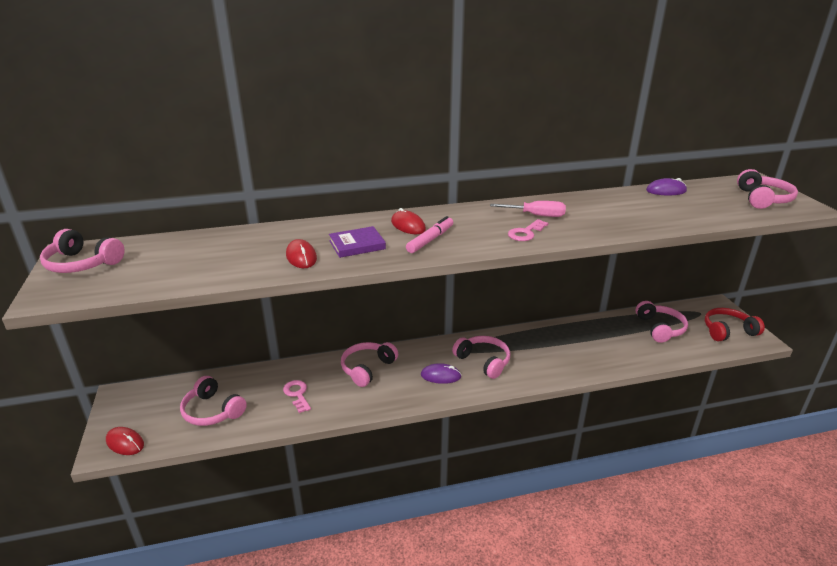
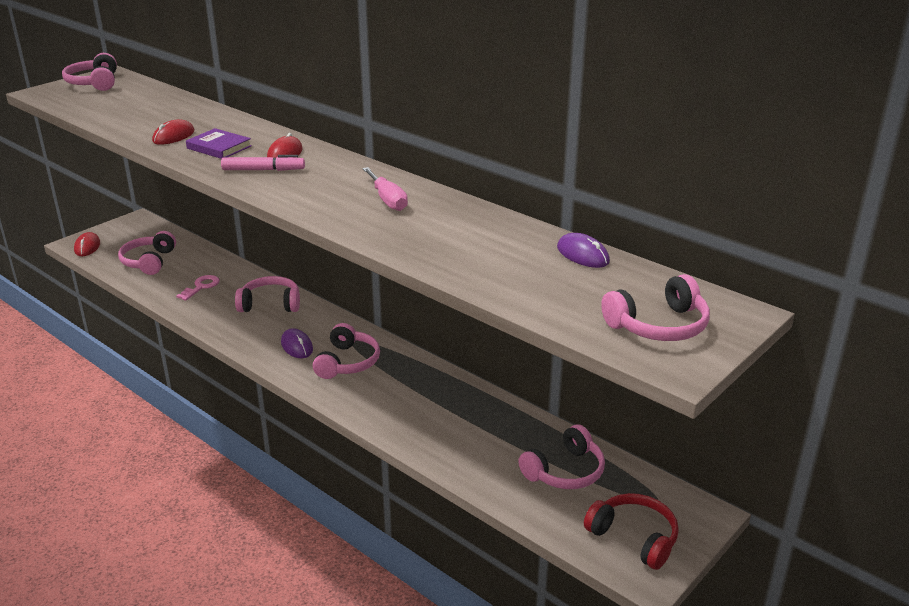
camera: 55 degrees right, 0 degrees up
(526, 233) = (332, 205): pink key -> none

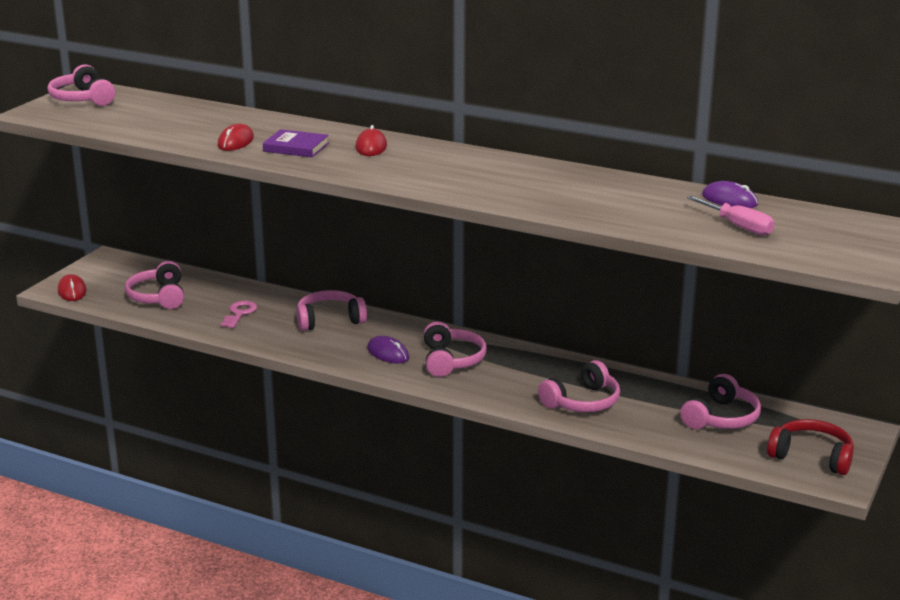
camera: 15 degrees left, 5 degrees down
(263, 170) = (365, 163): pink marker -> none
(387, 200) = (514, 176): pink screwdriver -> pink screwdriver (738, 226)
(659, 326) = (833, 243): pink headphones -> pink headphones (582, 402)

